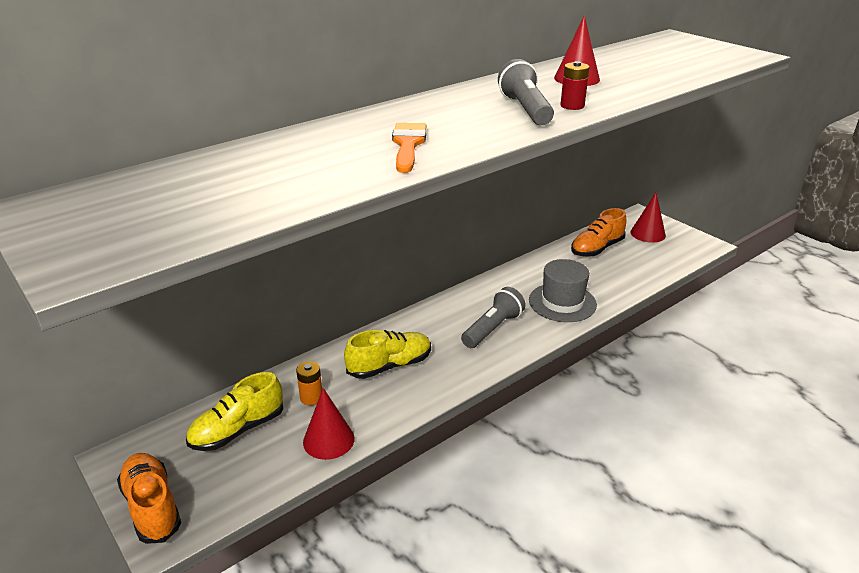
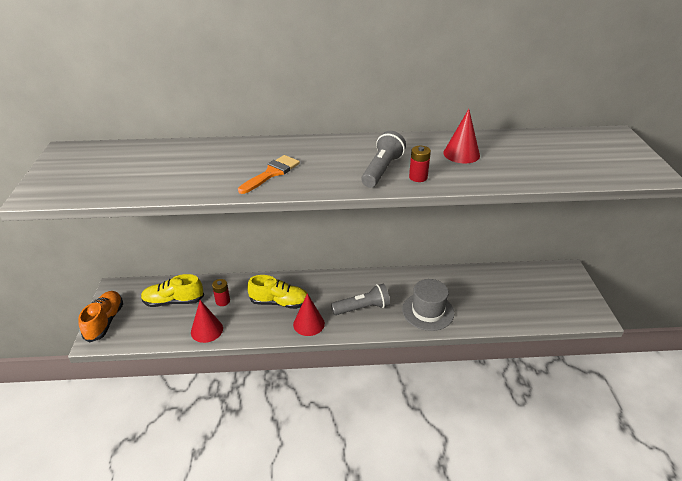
camera: 35 degrees right, 5 degrees up
(311, 397) = (222, 301): orange battery -> red battery
(597, 248) = (500, 282): orange shoe -> none
(648, 234) = (555, 287): red cone -> red cone (309, 324)

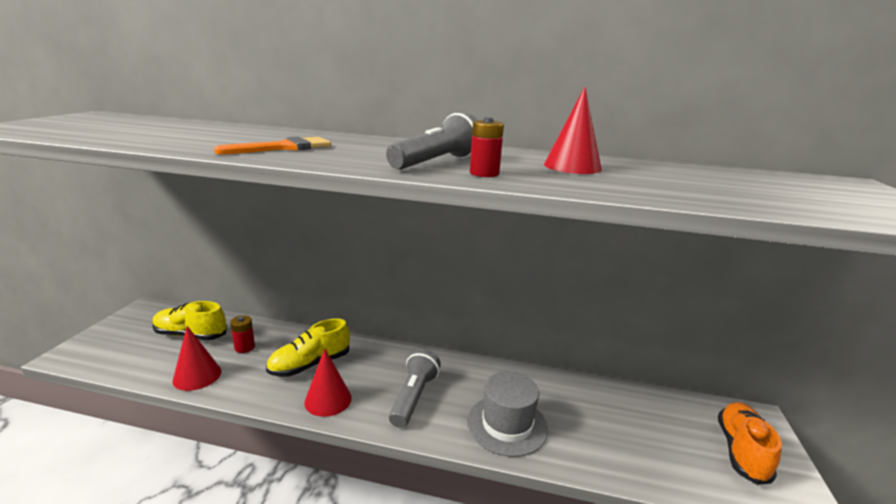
camera: 15 degrees right, 15 degrees down
(105, 322) = (98, 339): orange shoe -> orange shoe (741, 451)
(279, 302) = (310, 364): yellow shoe -> yellow shoe turned 120 degrees clockwise
(362, 308) = (414, 397): grey flashlight -> grey flashlight turned 75 degrees counterclockwise

